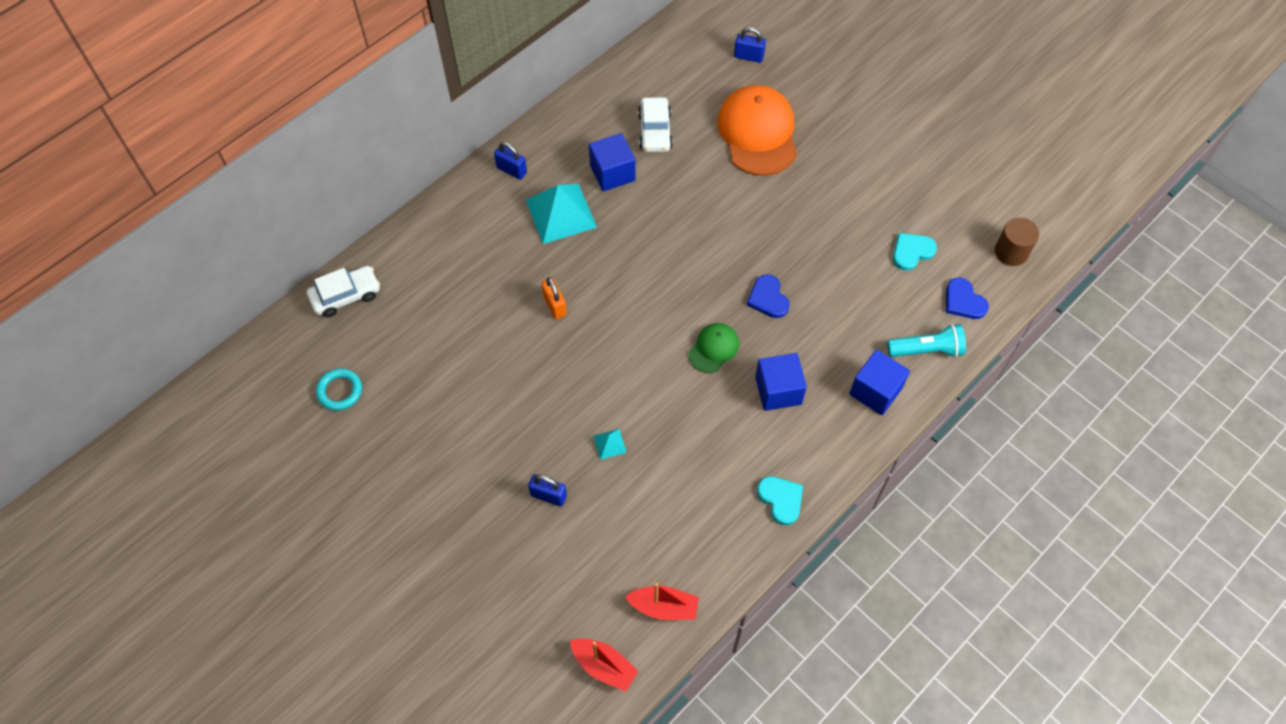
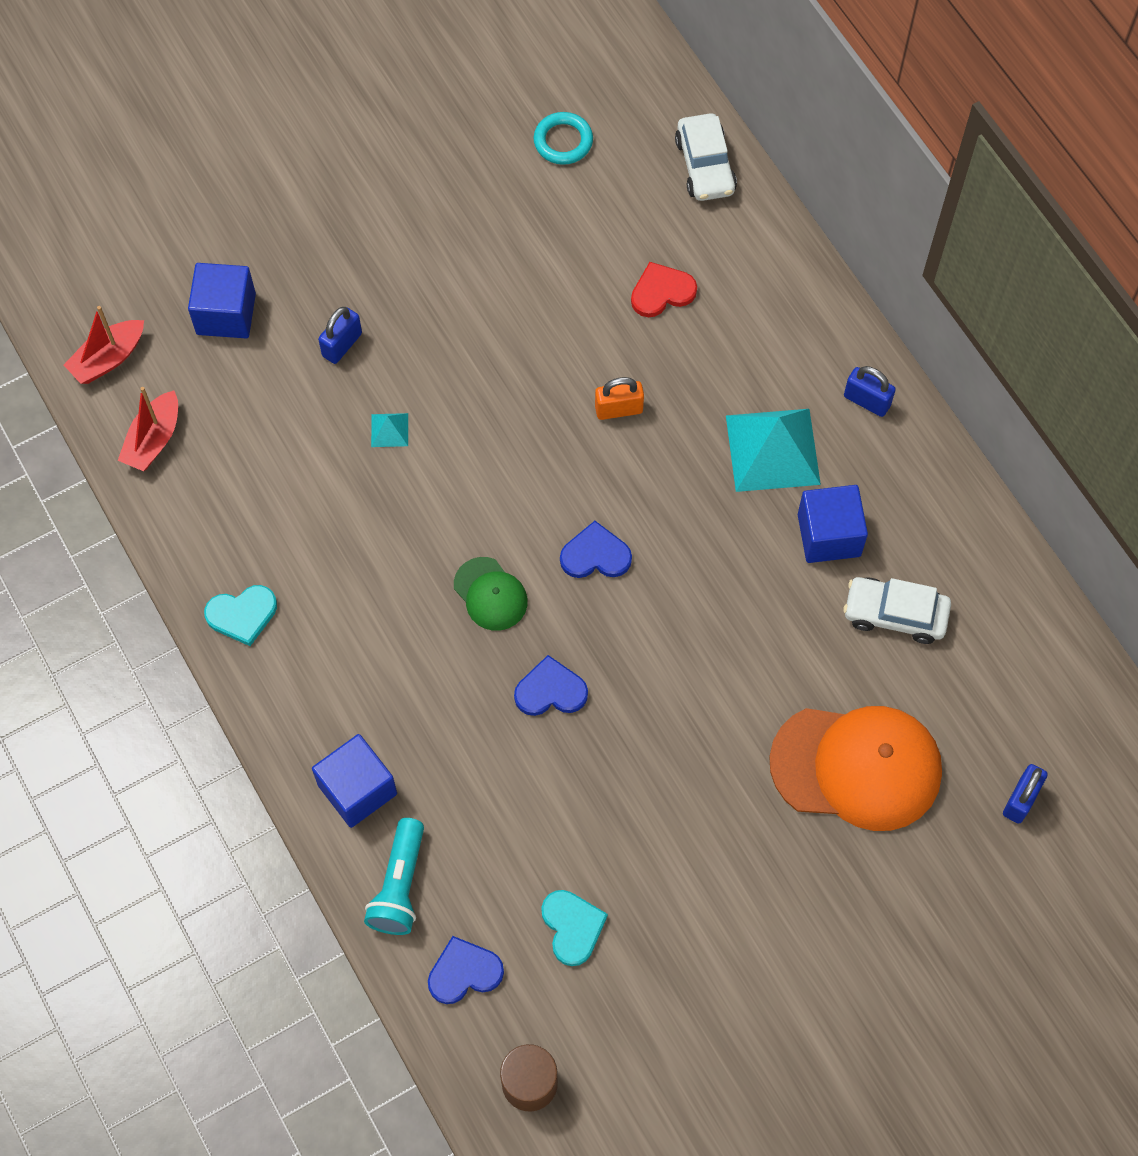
camera: 105 degrees right, 5 degrees up
(456, 300) = (662, 292): none -> red heart
(511, 170) = (867, 401): blue padlock -> blue padlock turned 75 degrees clockwise
(666, 295) = (595, 555): none -> blue heart
(778, 390) = (399, 659): blue cube -> blue cube (226, 314)

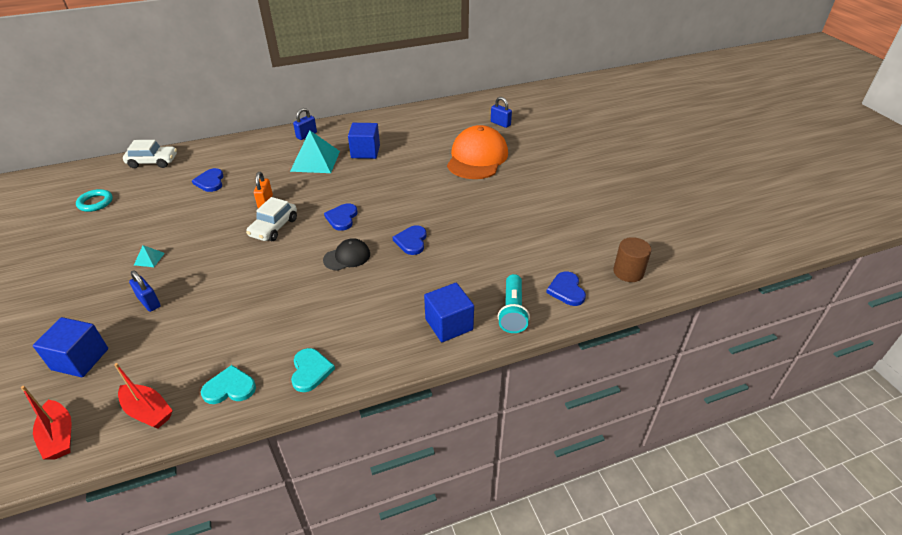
camera: 80 degrees left, 25 degrees down
(389, 430) = (222, 287): turquoise pyramid -> turquoise pyramid (149, 259)
(399, 885) = (512, 311): turquoise flashlight -> turquoise flashlight turned 75 degrees clockwise
(490, 594) = (347, 257): green cap -> black cap
(572, 927) = (543, 248): turquoise heart -> turquoise heart (230, 388)
(662, 292) = (210, 182): red heart -> blue heart
(895, 614) = (410, 140): white car -> white car (274, 227)

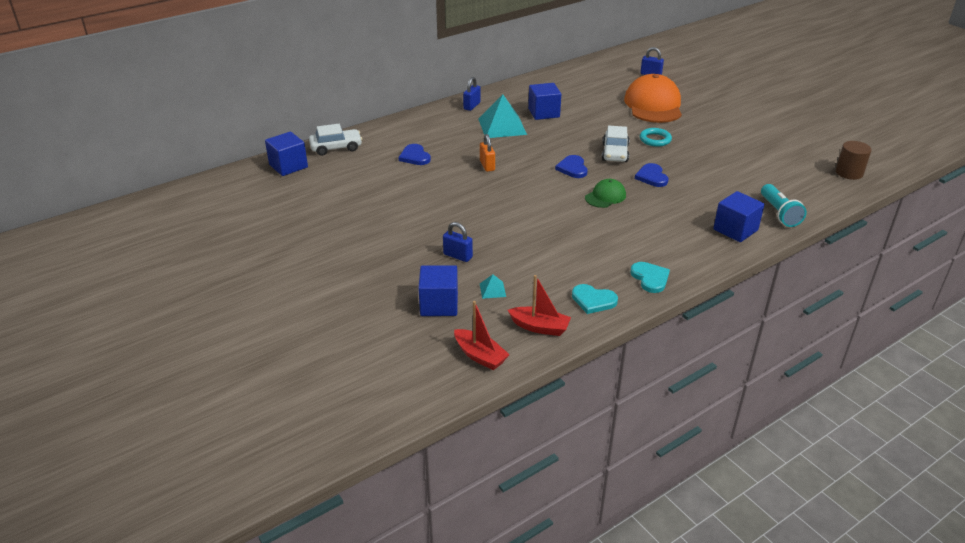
camera: 15 degrees left, 5 degrees down
(95, 203) = (315, 189): turquoise ring -> turquoise ring (655, 139)
(97, 175) = (288, 166): none -> blue cube
(149, 259) = (421, 225): turquoise pyramid -> turquoise pyramid (492, 290)
(230, 388) = (593, 300): turquoise heart -> turquoise heart turned 135 degrees counterclockwise
(274, 227) = (516, 184): white car -> white car (615, 153)
(347, 257) = (605, 196): black cap -> green cap
(566, 290) = (810, 192): blue heart -> none

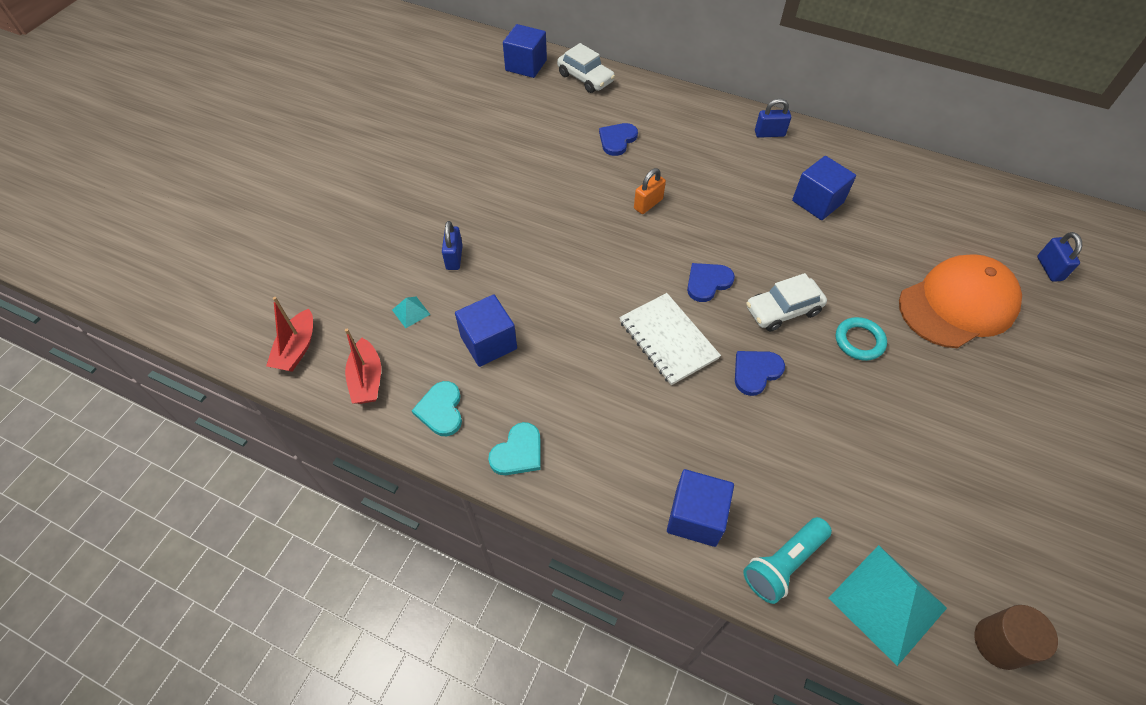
camera: 60 degrees right, 20 degrees up
(439, 304) = (363, 280): blue cube -> blue cube (488, 342)
(502, 126) = (747, 179): turquoise pyramid -> turquoise pyramid (887, 602)
(605, 196) = (668, 340): green cap -> white notebook

